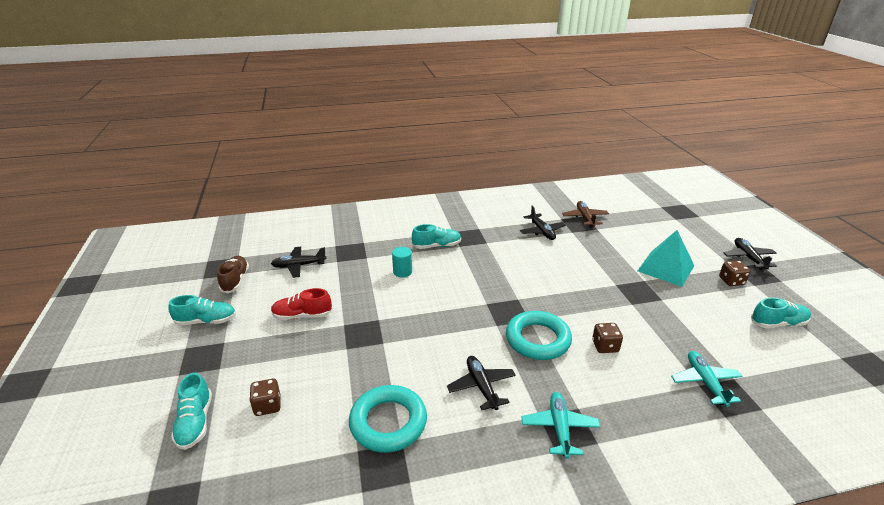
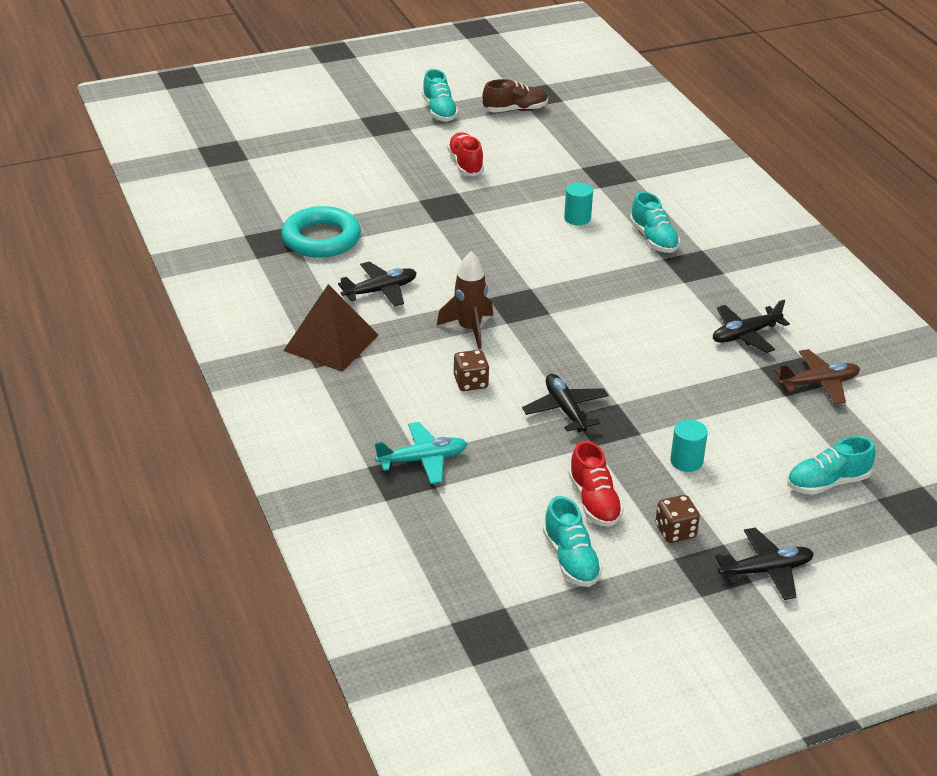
camera: 80 degrees right, 5 degrees up
(195, 422) = (305, 141): turquoise shoe -> turquoise shoe (827, 483)
(267, 406) = (330, 171): brown dice -> none
(299, 266) = (560, 143): black plane -> black plane (565, 409)
(537, 339) = (469, 329): turquoise ring -> brown rocket
(559, 428) = (331, 342): turquoise plane -> brown pyramid
(666, 268) = (686, 461): turquoise pyramid -> turquoise cylinder
(717, 307) = (594, 501): none -> red shoe

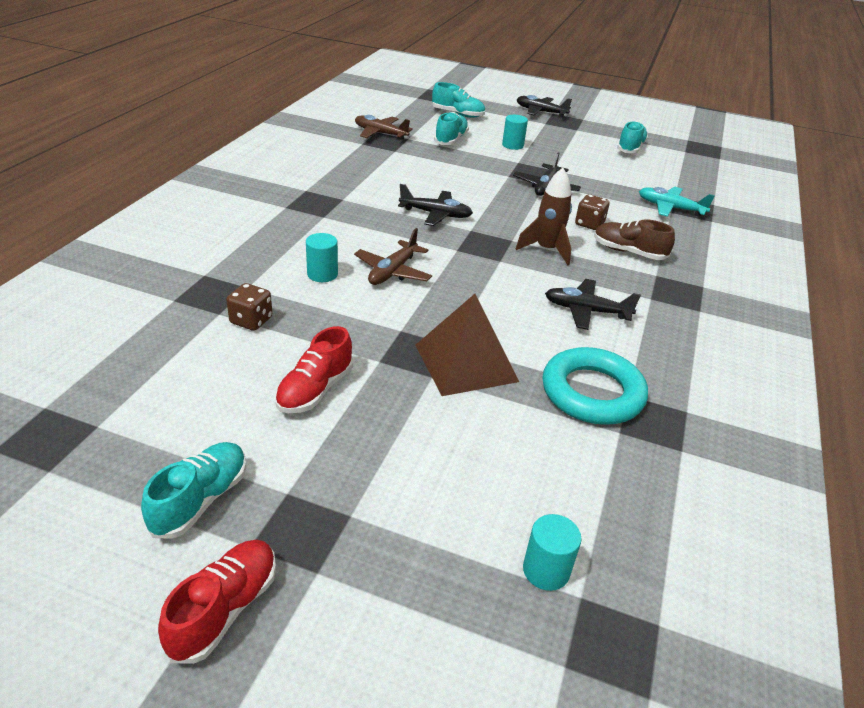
camera: 140 degrees left, 0 degrees up
(270, 159) = (546, 570): none -> turquoise cylinder
(331, 342) = (673, 295): brown pyramid -> brown pyramid (466, 363)
(515, 110) = (119, 431): brown shoe -> brown shoe (628, 252)
(541, 245) = (393, 272): none -> brown plane
(594, 501) = (588, 156): red shoe -> red shoe (224, 609)
(653, 239) = (301, 229): turquoise shoe -> turquoise shoe (451, 140)
(675, 531) = (562, 134): brown dice -> brown dice (251, 321)
(745, 335) = (370, 163): black plane -> black plane (436, 214)

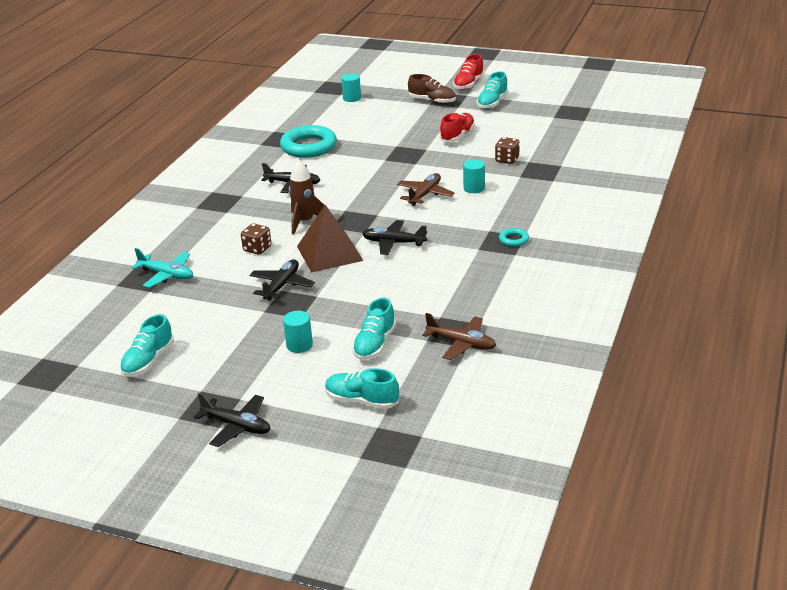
camera: 175 degrees left, 5 degrees down
(300, 204) = (513, 240): none -> turquoise ring
(466, 363) = (377, 152): brown pyramid -> brown pyramid (329, 253)
(628, 252) = (237, 227): brown shoe -> brown shoe (432, 101)

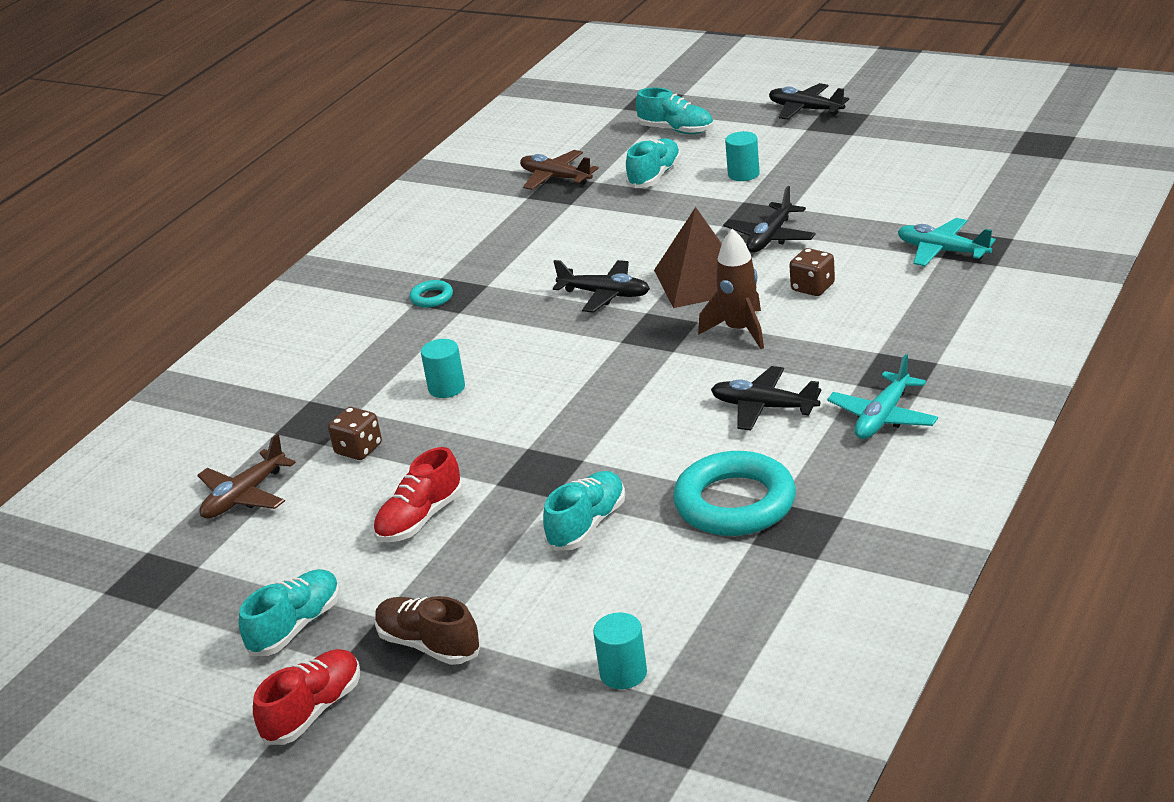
camera: 170 degrees left, 0 degrees up
(148, 361) = (924, 157): turquoise shoe -> turquoise shoe (587, 525)
(232, 181) = (883, 417): none -> turquoise plane
(425, 194) = (532, 377): brown plane -> brown plane (244, 496)

